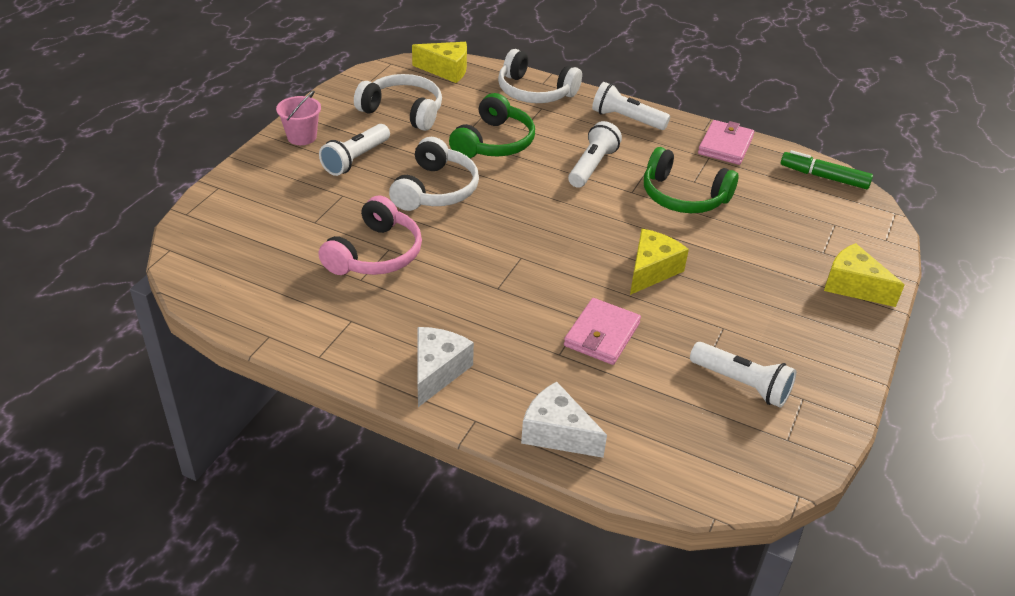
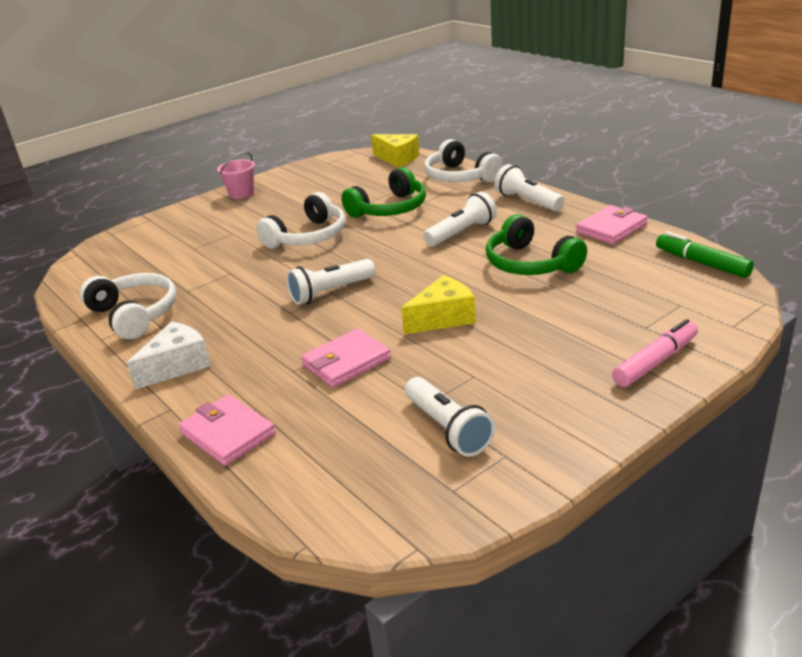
camera: 30 degrees right, 10 degrees down
(356, 159) = (266, 211): white flashlight -> white flashlight (330, 292)
(375, 254) = (216, 275): pink headphones -> none
(403, 111) = (335, 183): white headphones -> white headphones (134, 314)
(557, 433) = (228, 434): white cheese -> pink wallet
(853, 286) = (655, 362): yellow cheese -> pink marker

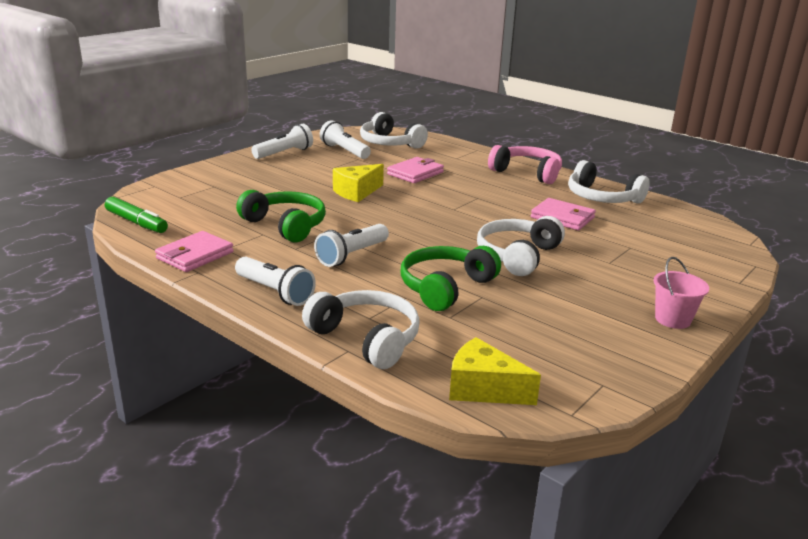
camera: 165 degrees right, 5 degrees down
(177, 365) = (527, 173): white cheese -> pink headphones
(228, 434) = (463, 150): pink wallet -> pink wallet (562, 217)
(330, 292) = (454, 208): white flashlight -> white flashlight (284, 153)
(353, 462) = (390, 143): none -> white headphones
(655, 362) = (219, 171): pink marker -> none

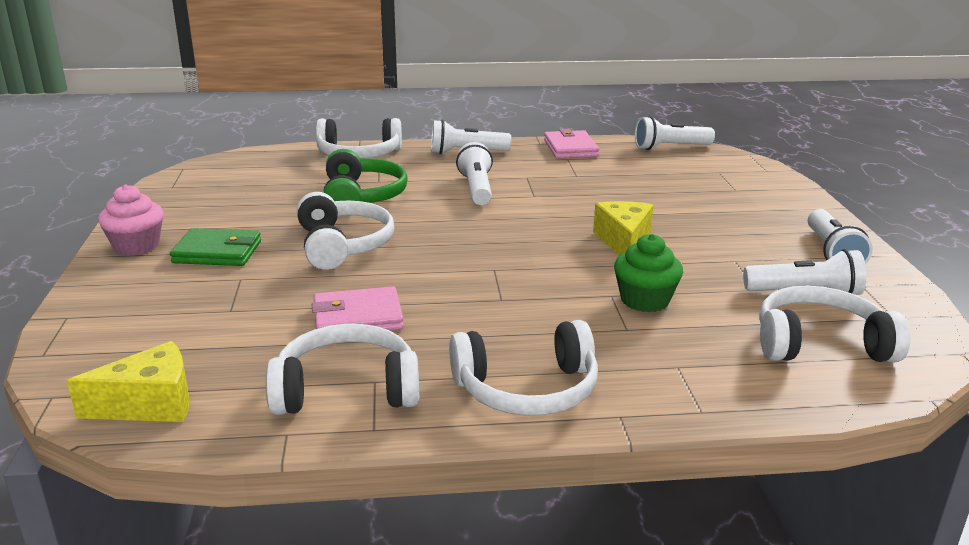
camera: 135 degrees right, 0 degrees up
(136, 222) = (670, 147): green marker -> white flashlight
(285, 225) = (581, 187): green headphones -> none
(415, 173) = (645, 300): pink wallet -> green cupcake
(483, 389) = (250, 160): yellow cheese -> yellow cheese (150, 404)
(527, 173) = (527, 389): pink headphones -> white headphones
(610, 287) = (217, 252): none -> green wallet
(672, 319) = (136, 246): pink bucket -> pink cupcake

